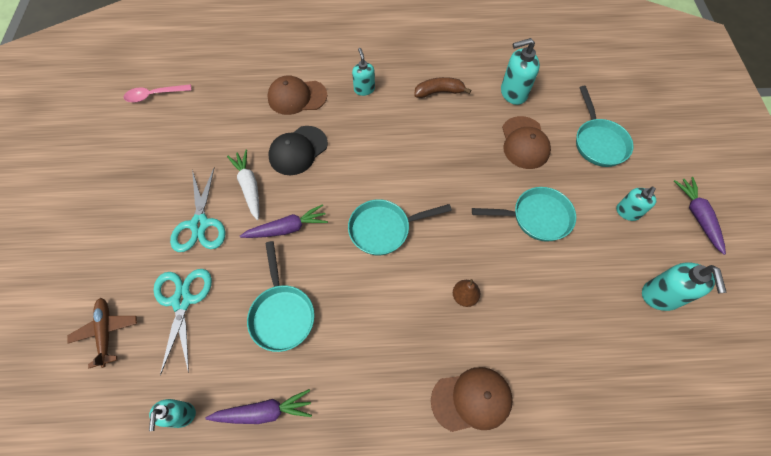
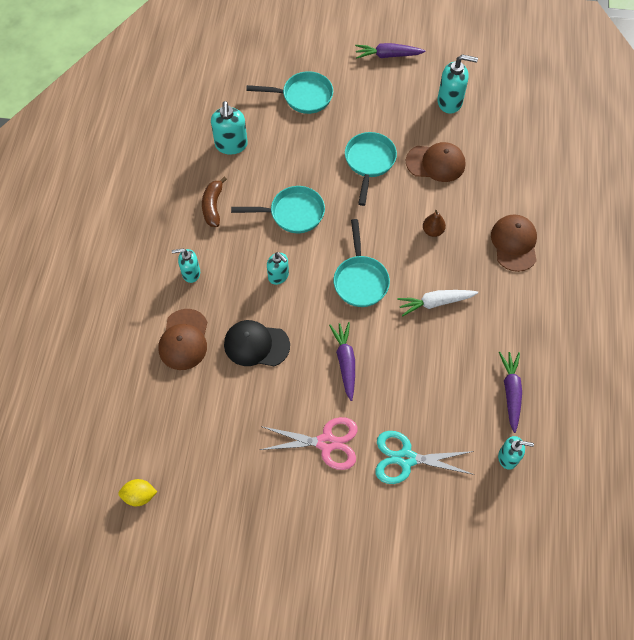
camera: 80 degrees left, 0 degrees up
(106, 332) = (428, 528): brown plane -> none
(154, 95) = (139, 495): pink spoon -> yellow lemon
(200, 224) = (326, 443): turquoise scissors -> pink scissors
(249, 186) = (291, 394): white carrot -> white carrot (435, 303)
(282, 314) = (429, 372): turquoise pan -> turquoise pan (292, 213)
(298, 150) = (256, 345): black cap -> black cap turned 135 degrees clockwise
(524, 143) = (291, 151): brown cap -> brown cap (435, 163)
(627, 212) = (376, 99): turquoise soap dispenser -> turquoise soap dispenser (278, 276)

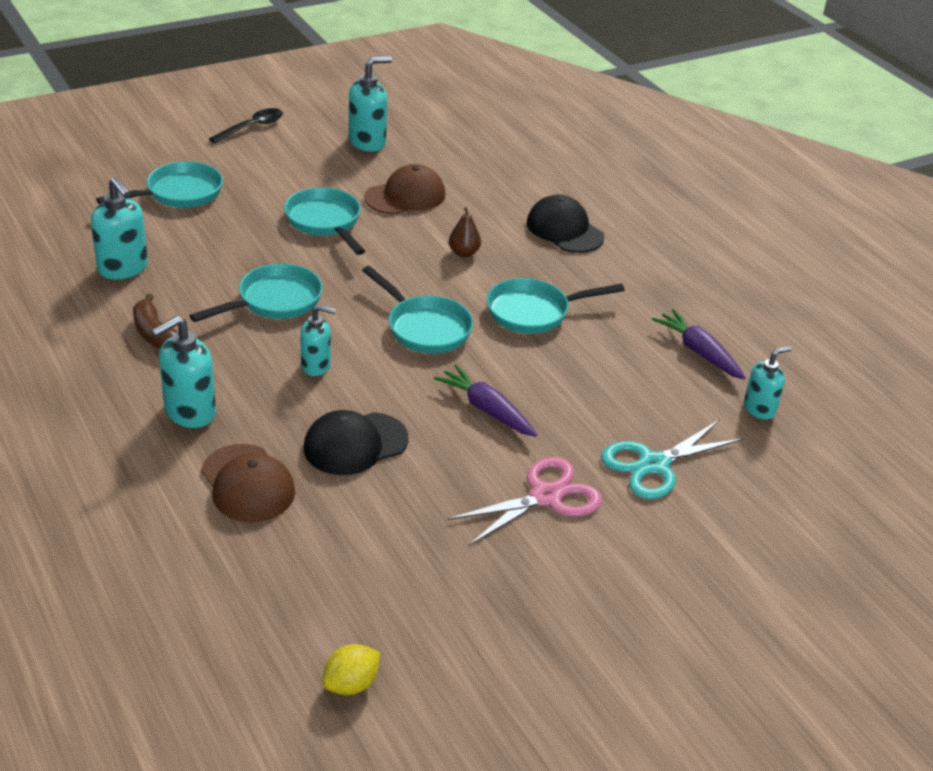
camera: 40 degrees left, 25 degrees down
(191, 273) = (189, 412): turquoise soap dispenser -> turquoise soap dispenser, size x1.53
(387, 55) = (252, 127): purple carrot -> black spoon
(435, 303) = (534, 312): white carrot -> turquoise pan
(514, 243) = (564, 230): brown cap -> black cap

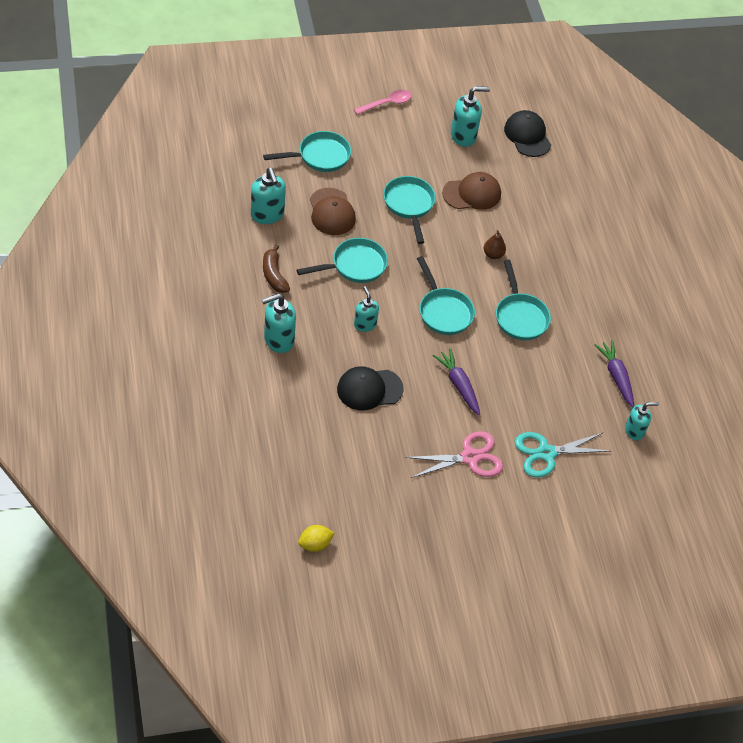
camera: 15 degrees right, 15 degrees up
(247, 484) = (298, 400): brown cap -> brown cap (331, 212)
(252, 127) = (387, 103): black spoon -> pink spoon
(316, 366) = (365, 324): turquoise soap dispenser -> turquoise soap dispenser turned 135 degrees counterclockwise
(534, 312) = (520, 316): turquoise pan -> turquoise pan turned 105 degrees counterclockwise
(564, 230) = (571, 250): black cap -> black cap (527, 136)

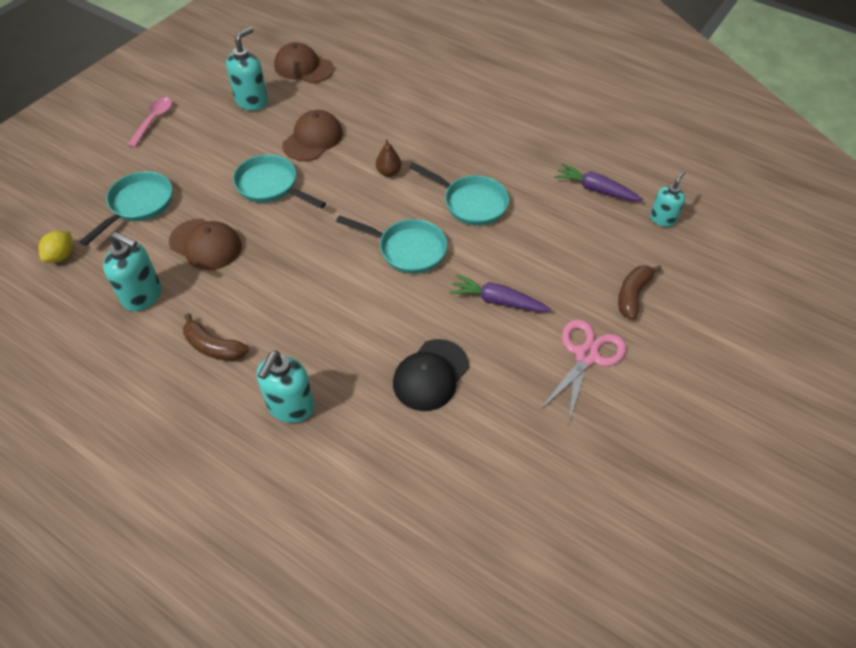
camera: 40 degrees left, 0 degrees up
(315, 544) = (575, 588): yellow lemon -> yellow lemon (61, 256)
(354, 266) = (283, 274): turquoise pan -> none
(365, 324) = (354, 319): turquoise soap dispenser -> none
(527, 136) = (303, 67): black cap -> brown cap
(546, 453) = (632, 295): turquoise scissors -> brown banana

